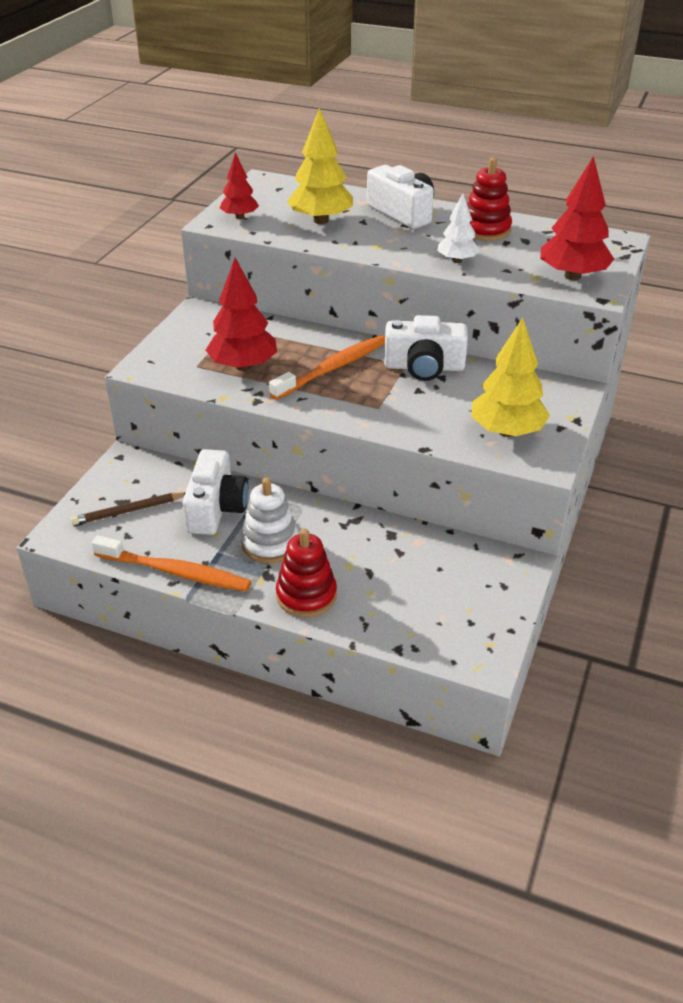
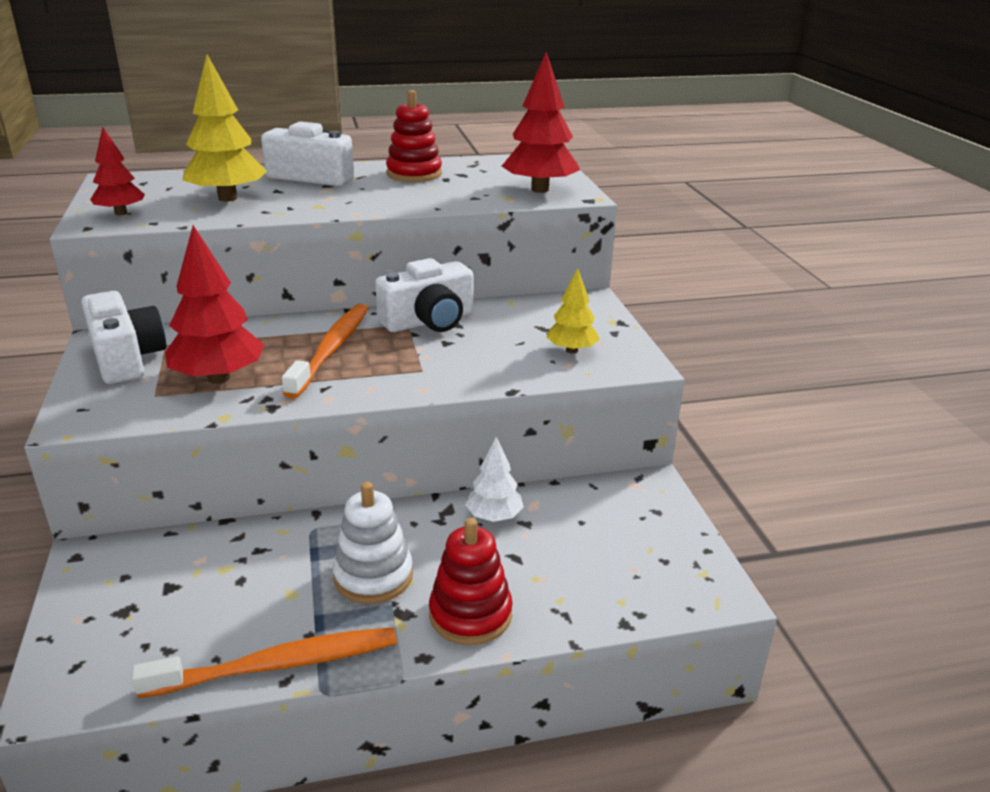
camera: 35 degrees left, 10 degrees down
(128, 511) = (144, 618): brown pencil -> none
(216, 508) = (268, 565): white camera -> white camera (126, 358)
(457, 260) = (417, 200): white tree -> white tree (494, 517)
(506, 431) = (571, 350): yellow tree -> yellow tree, size x0.60

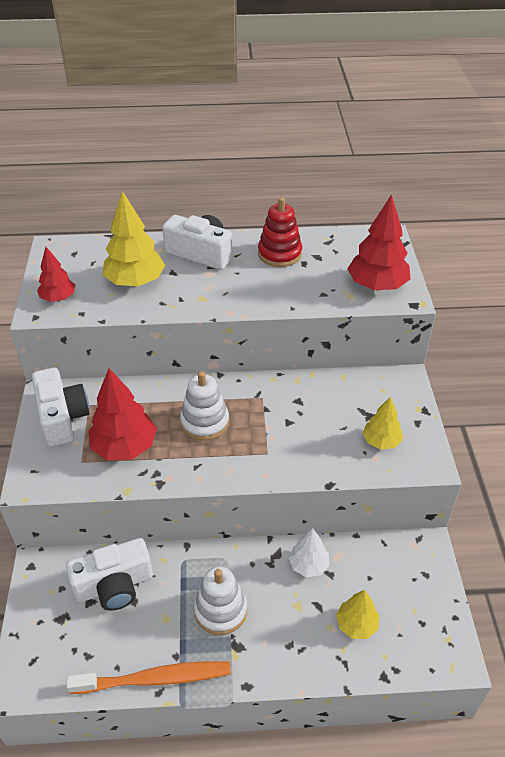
camera: 10 degrees right, 15 degrees up
(332, 349) = (205, 422): orange toothbrush -> white stacking toy
(429, 321) = (278, 395): white camera -> white camera (114, 585)
(470, 614) = (281, 654): red stacking toy -> none
(573, 571) = (356, 624): none -> yellow tree

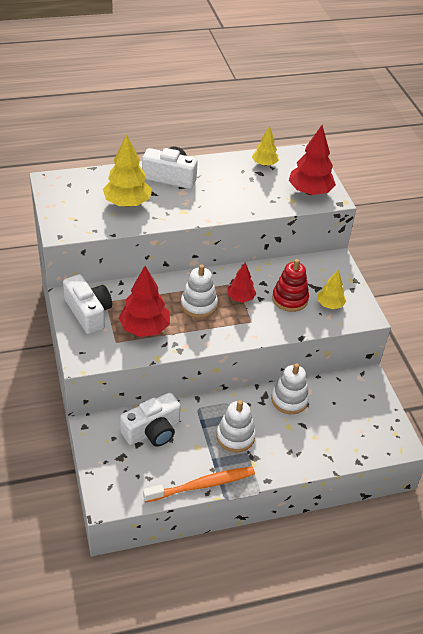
camera: 15 degrees left, 0 degrees up
(58, 298) = (72, 220): red tree -> red tree (240, 298)
(279, 254) = (231, 173): red stacking toy -> red stacking toy (290, 299)
(308, 565) = (289, 400): white tree -> white stacking toy
(356, 624) = (332, 433): yellow tree -> yellow tree (264, 164)

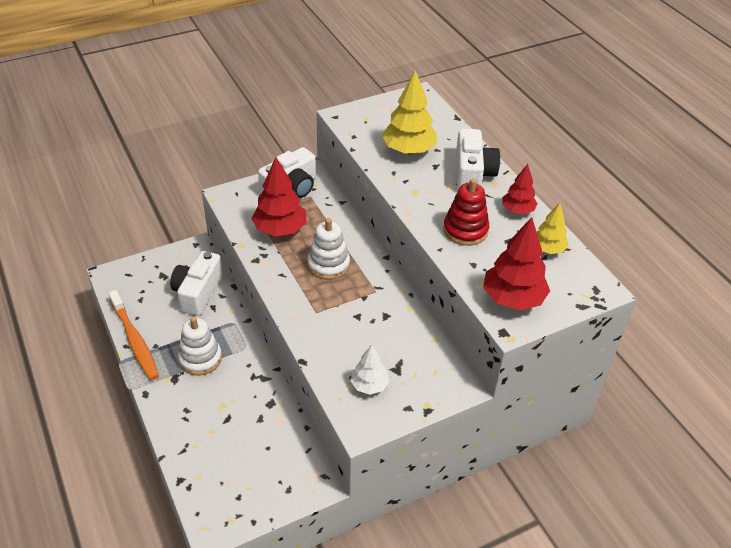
camera: 80 degrees right, 0 degrees up
(152, 431) = (197, 292): white camera -> white camera turned 60 degrees clockwise
(240, 298) = (352, 298): red tree -> red tree (517, 210)
(289, 400) = (262, 402): white stacking toy -> none
(290, 299) = (366, 344): red stacking toy -> red stacking toy (465, 230)
(330, 305) = (369, 385): yellow tree -> white tree

